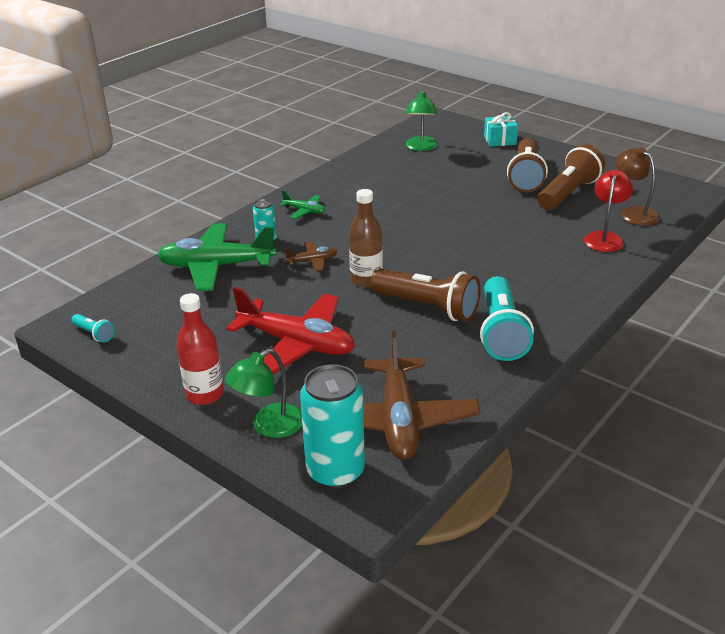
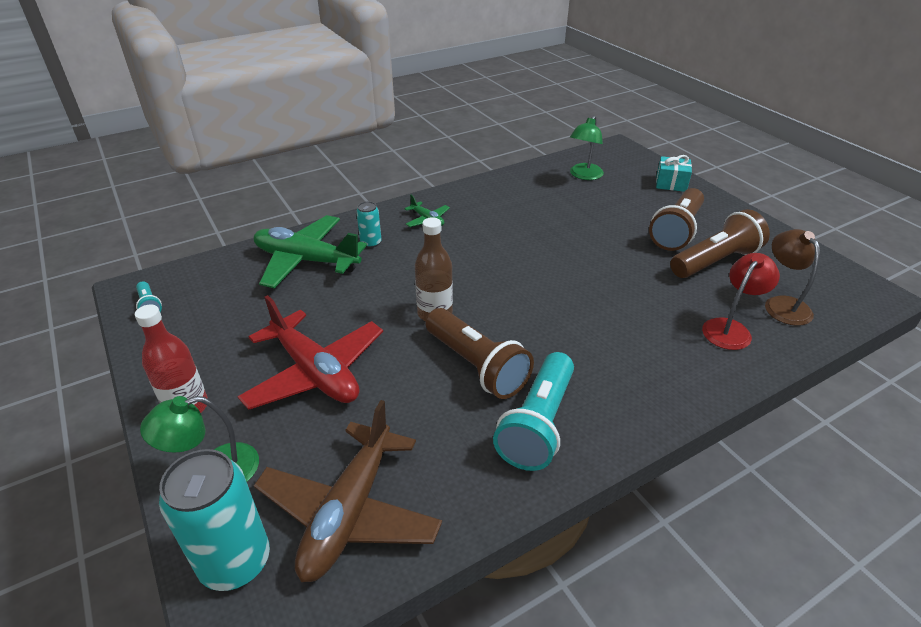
camera: 20 degrees right, 5 degrees up
(312, 261) = (397, 277): brown plane -> none

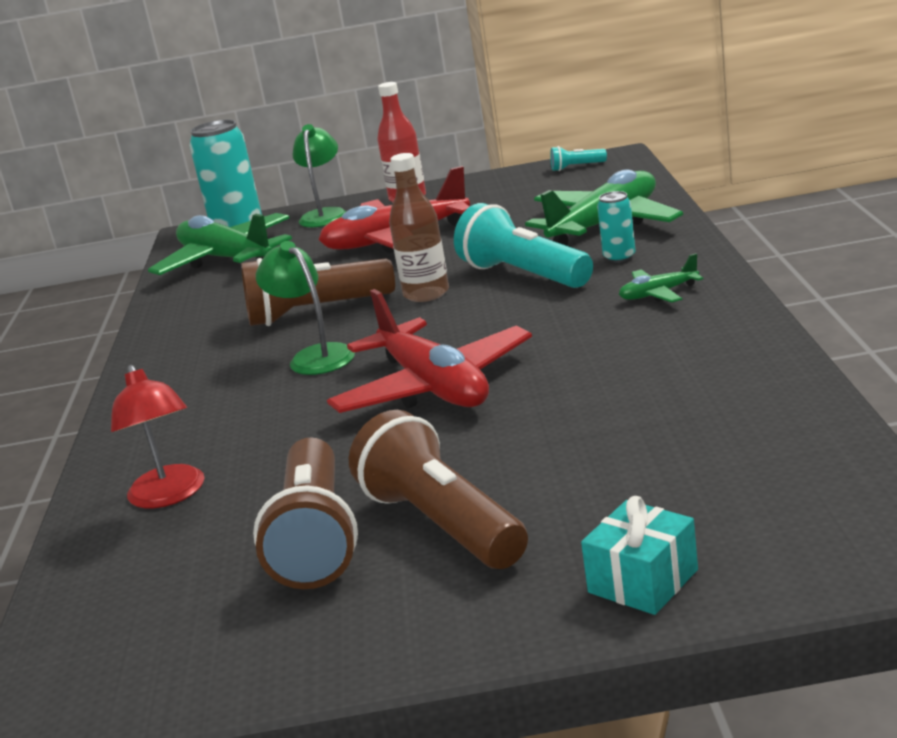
camera: 120 degrees right, 15 degrees down
(349, 511) = (227, 259): brown plane -> green plane
(538, 424) = (205, 336): turquoise flashlight -> turquoise flashlight (523, 275)
(564, 269) = (433, 387): none -> red plane
(584, 175) = (748, 461): green lamp -> green lamp (314, 356)
(782, 304) = (151, 569): brown lamp -> none

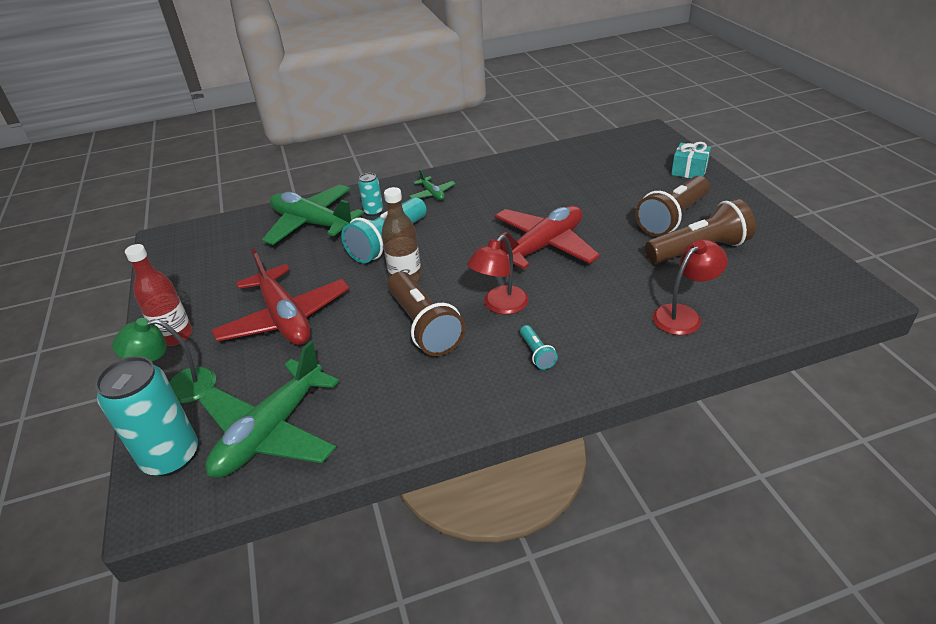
camera: 105 degrees left, 15 degrees up
(314, 356) = (500, 306): green lamp -> red lamp
(576, 167) = (173, 252): turquoise flashlight -> turquoise flashlight (537, 353)

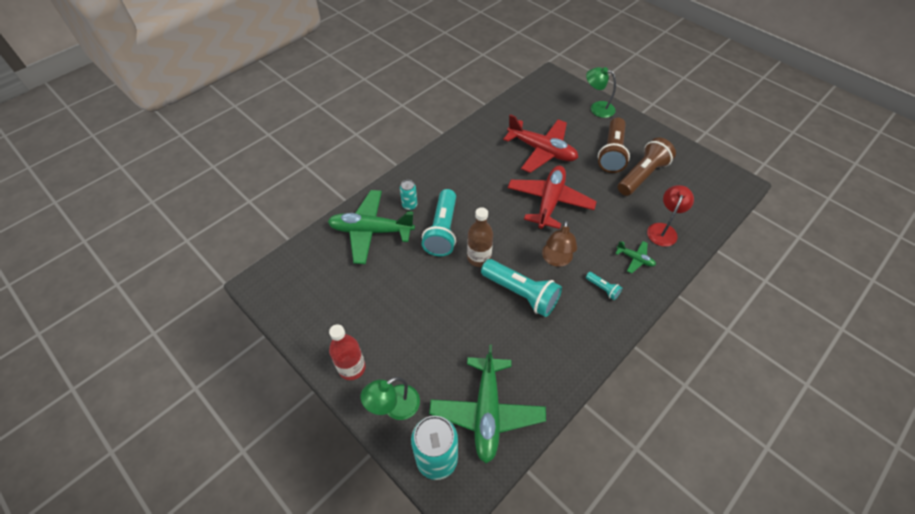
camera: 30 degrees left, 15 degrees up
(285, 318) = (421, 322): red plane -> red plane (542, 150)
(424, 326) = (521, 293): brown flashlight -> turquoise flashlight
(432, 194) = (441, 175): green plane -> green plane (635, 259)
(500, 306) = (556, 260): red lamp -> brown lamp
(689, 171) = (597, 108): turquoise gift -> green lamp

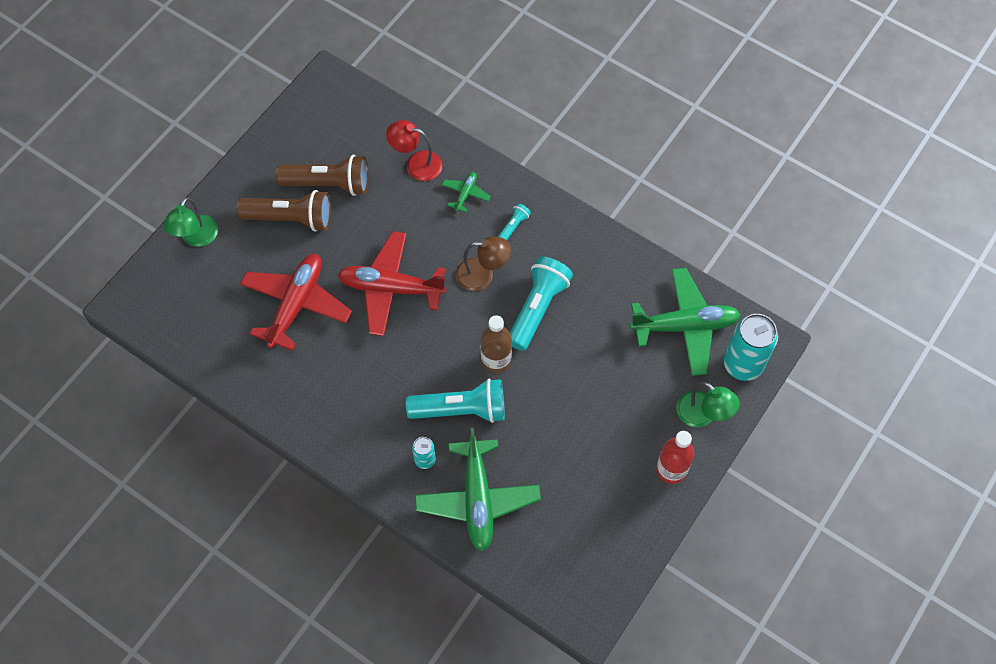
camera: 100 degrees left, 10 degrees up
(642, 175) = (328, 184): brown flashlight -> brown flashlight turned 150 degrees clockwise

